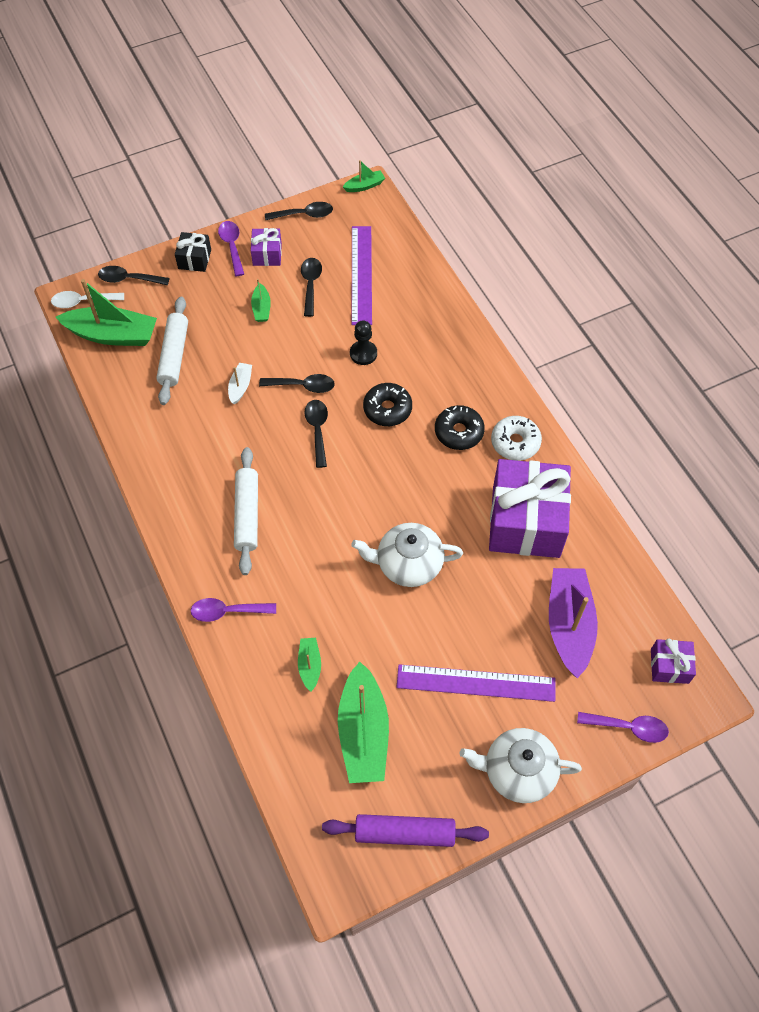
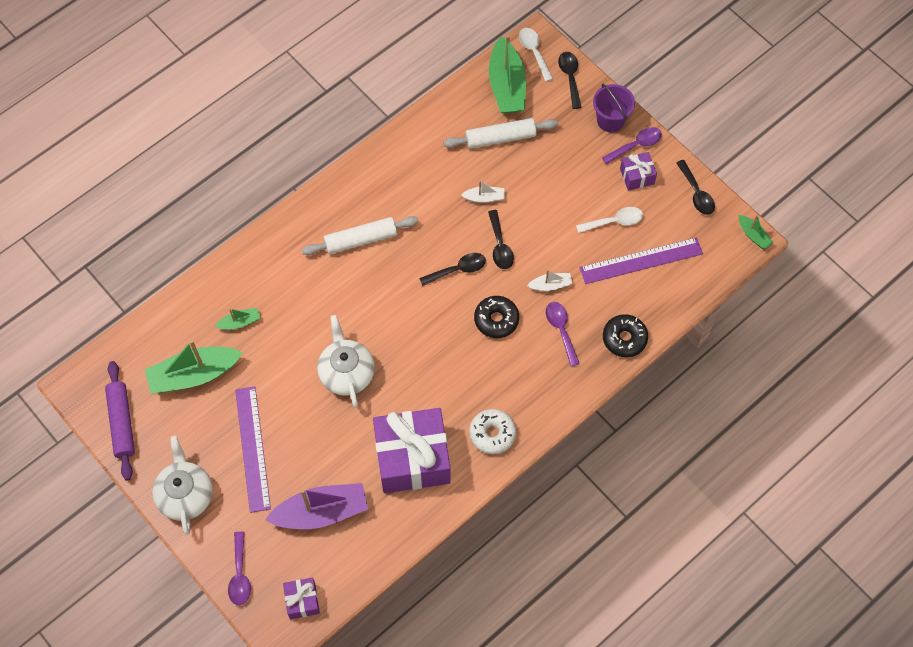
camera: 75 degrees right, 5 degrees up
(194, 259) = (610, 120): black gift -> purple bucket
(227, 611) = (271, 251): purple spoon -> purple spoon (561, 330)
(261, 308) = (573, 189): green boat -> none
(310, 284) = (614, 221): black spoon -> white spoon
(363, 353) = (550, 285): black pawn -> white boat
(459, 432) = (489, 384): black donut -> black donut (624, 338)

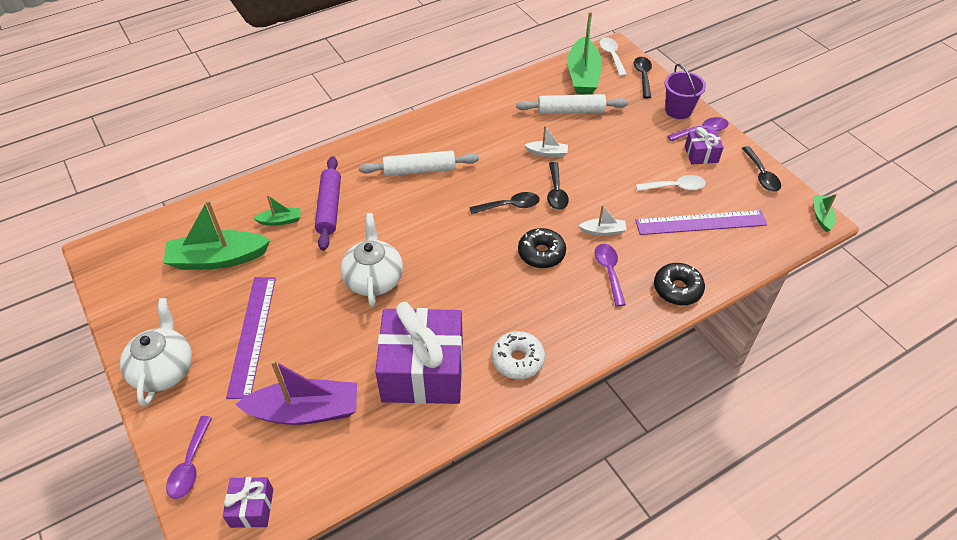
camera: 10 degrees right, 15 degrees down
(122, 423) = (128, 291): purple rolling pin -> purple rolling pin (329, 208)
(753, 235) = (821, 216): green boat -> green boat turned 150 degrees counterclockwise

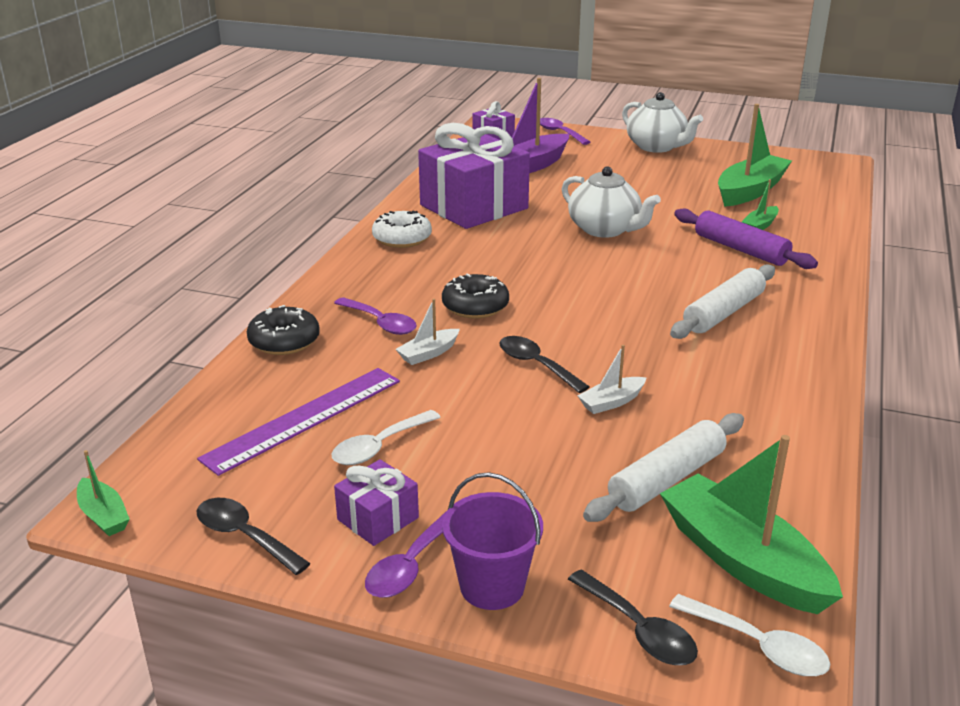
camera: 140 degrees right, 20 degrees down
(252, 335) = (634, 175): purple ruler -> none
(509, 206) = (570, 328): black spoon -> none

